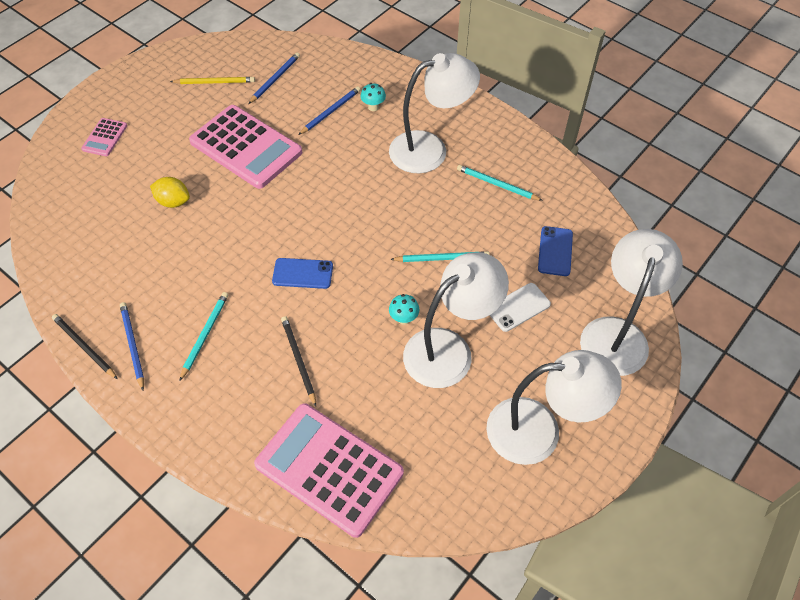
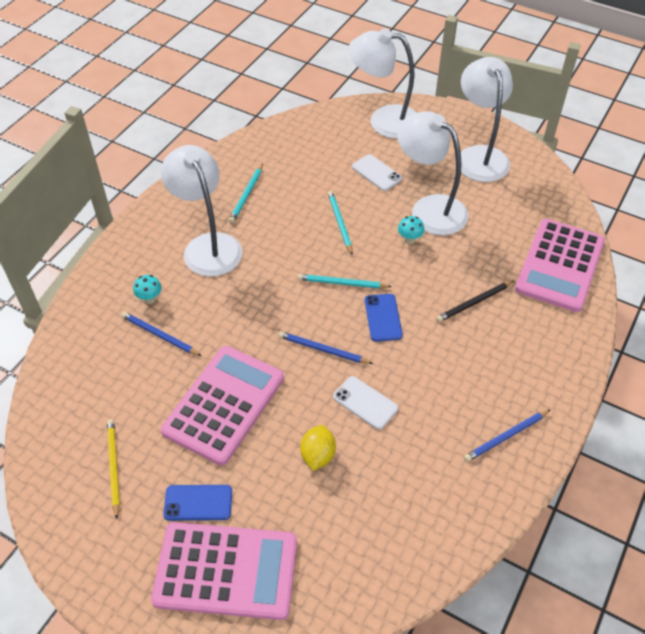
camera: 100 degrees left, 5 degrees down
(84, 347) = (524, 480): black pencil -> none
(105, 137) = (226, 571): pink calculator -> pink calculator, size x2.20
(205, 335) = (474, 379): turquoise pencil -> turquoise pencil (342, 283)
(211, 242) = (365, 402): none -> white phone
(275, 79) = (106, 401): blue pencil -> blue pencil (323, 350)
(555, 251) = (314, 155): blue phone -> blue phone (198, 502)

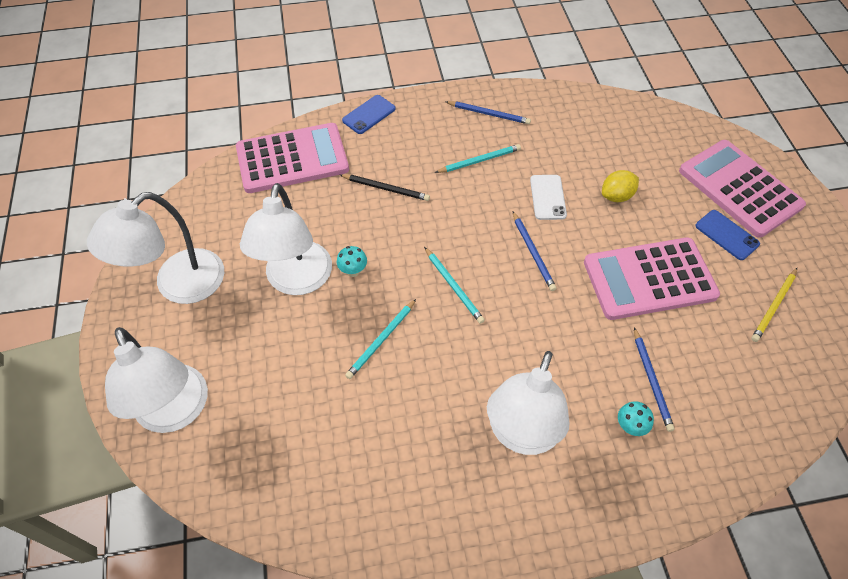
camera: 130 degrees left, 5 degrees up
(247, 195) = (419, 459): turquoise pencil -> turquoise pencil (479, 160)
(376, 173) = (278, 358): white phone -> none
(383, 317) = (460, 235): blue phone -> blue phone (369, 114)

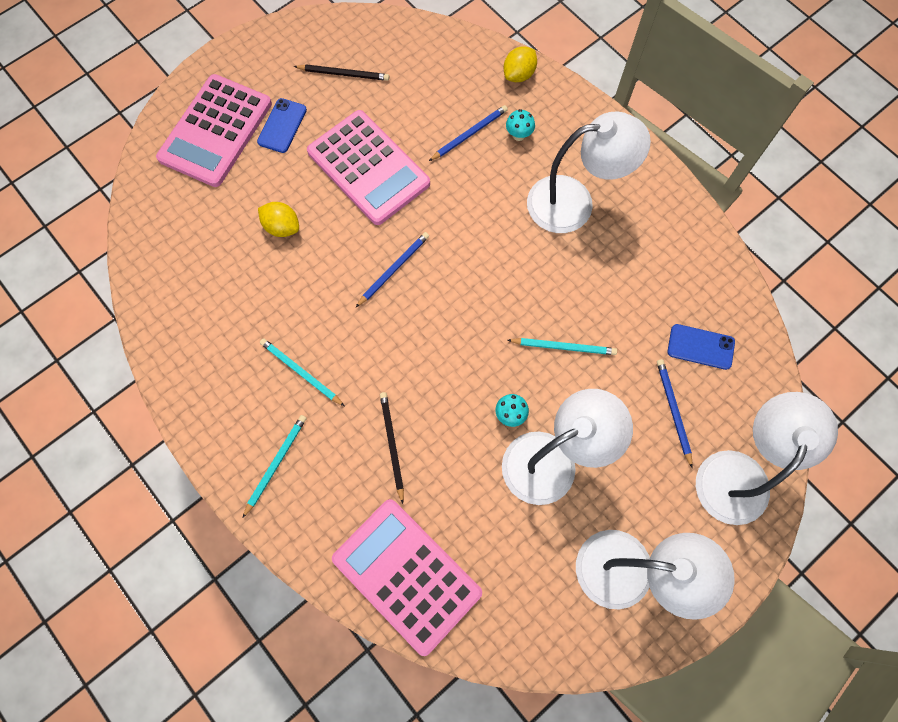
camera: 120 degrees left, 15 degrees up
(369, 114) = (291, 532): blue phone -> blue phone (700, 347)
(453, 286) = (472, 317): turquoise pencil -> turquoise pencil (275, 464)
(488, 114) = (223, 398): blue pencil -> blue pencil (673, 411)
(547, 197) = (317, 286): white phone -> none
(714, 471) = (519, 75): none -> yellow lemon
(774, 306) = (343, 74): yellow pencil -> black pencil

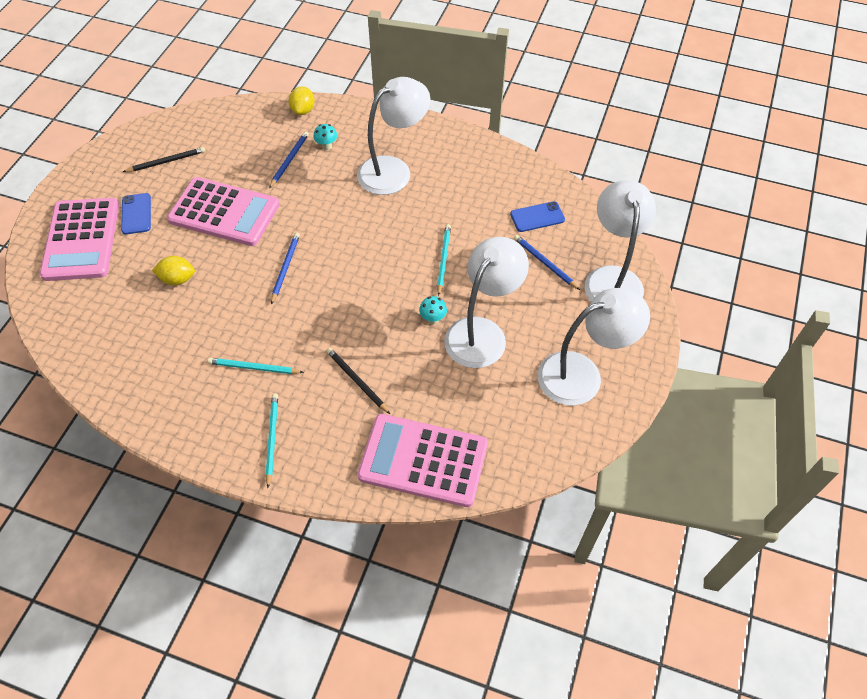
camera: 30 degrees left, 15 degrees down
(563, 347) = (443, 260): turquoise pencil -> turquoise pencil turned 60 degrees counterclockwise

